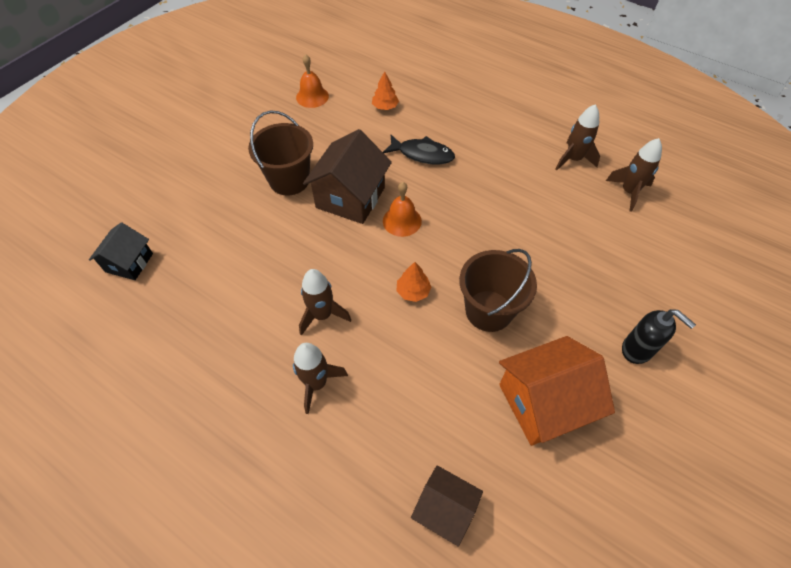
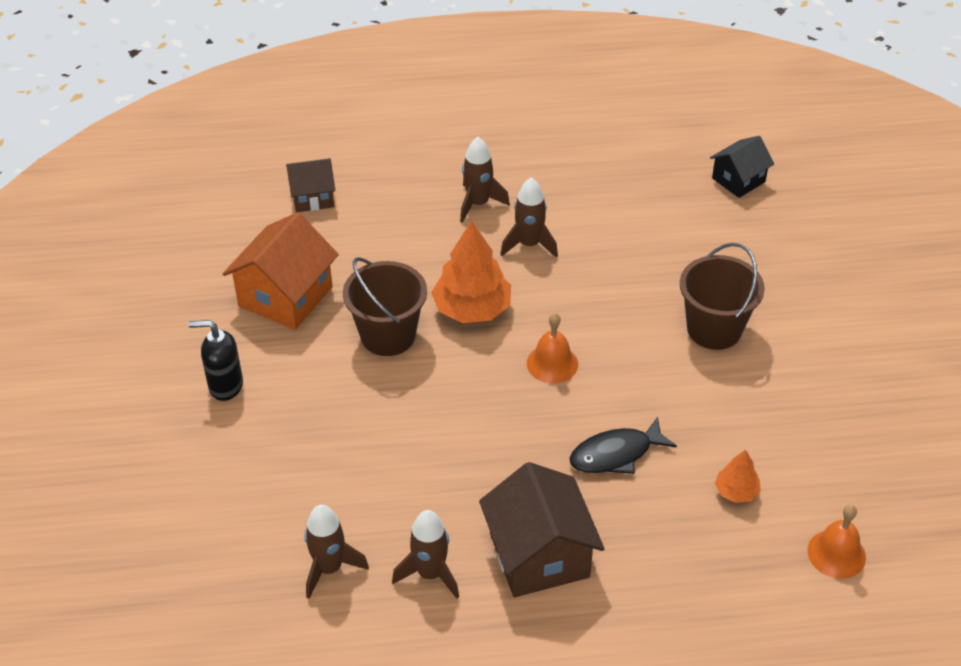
camera: 140 degrees right, 10 degrees down
(129, 262) = (738, 180): black house -> black house turned 75 degrees clockwise
(312, 96) = (838, 443): orange bell -> orange bell (836, 553)
(350, 197) = (631, 353): brown house -> brown house (539, 555)
(413, 291) = (472, 308): orange tree -> orange tree, size x1.96

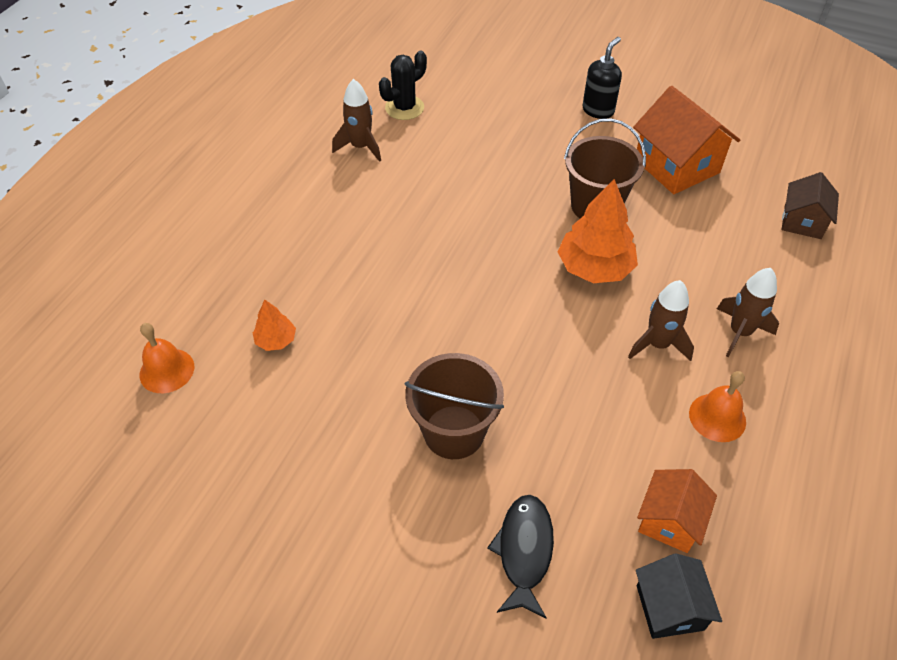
camera: 120 degrees right, 5 degrees up
(329, 568) = (404, 108): brown rocket -> black cactus
(539, 555) = (327, 202): brown house -> none
(552, 363) = (496, 291): orange bell -> orange bell (717, 417)
(615, 454) = (374, 284): black fish -> black fish (524, 551)
(679, 196) = (669, 521): none -> orange house

